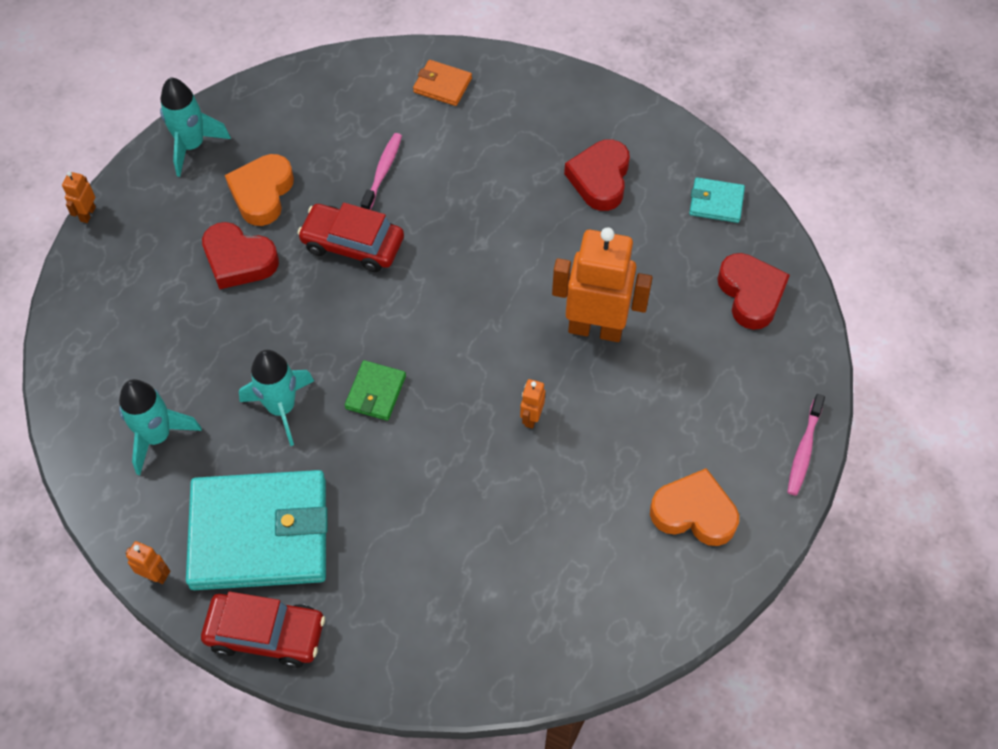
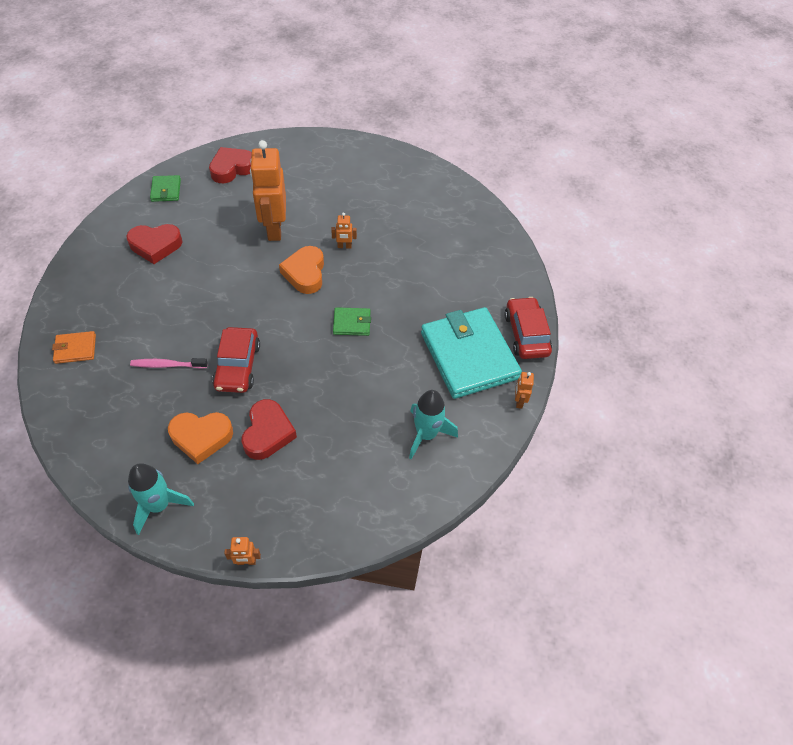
camera: 110 degrees left, 5 degrees down
(281, 408) = (380, 370): turquoise rocket -> none
(442, 85) = (75, 349): orange wallet -> orange wallet turned 75 degrees clockwise
(694, 513) = (378, 174): orange heart -> orange heart (305, 273)
(716, 202) = (166, 190): turquoise wallet -> green wallet
(804, 450) = (326, 139): pink toothbrush -> none

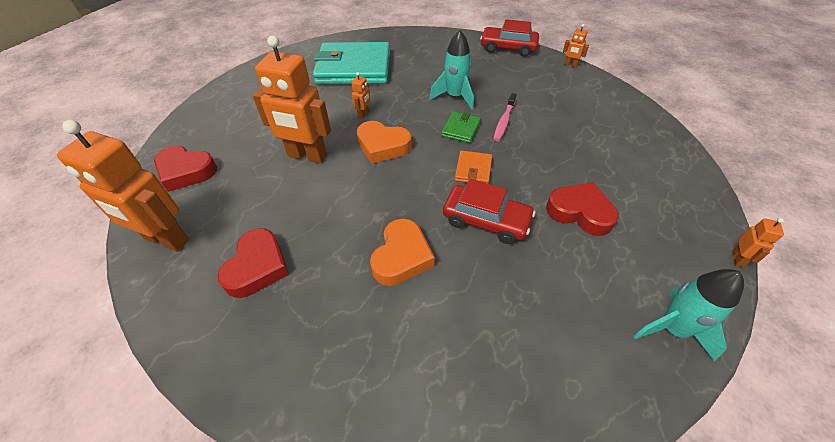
camera: 65 degrees left, 5 degrees down
(75, 349) = (396, 399): orange wallet -> orange wallet (473, 170)
(166, 190) = (166, 240): green wallet -> orange robot
(167, 365) = (464, 286): pink toothbrush -> pink toothbrush (504, 121)
(201, 437) = (578, 270): orange heart -> orange heart (401, 257)
(232, 168) = (186, 171): red heart -> red heart turned 60 degrees counterclockwise
(426, 434) = (595, 114): turquoise rocket -> turquoise rocket (455, 97)
(469, 355) = (520, 76): turquoise wallet -> turquoise wallet (353, 68)

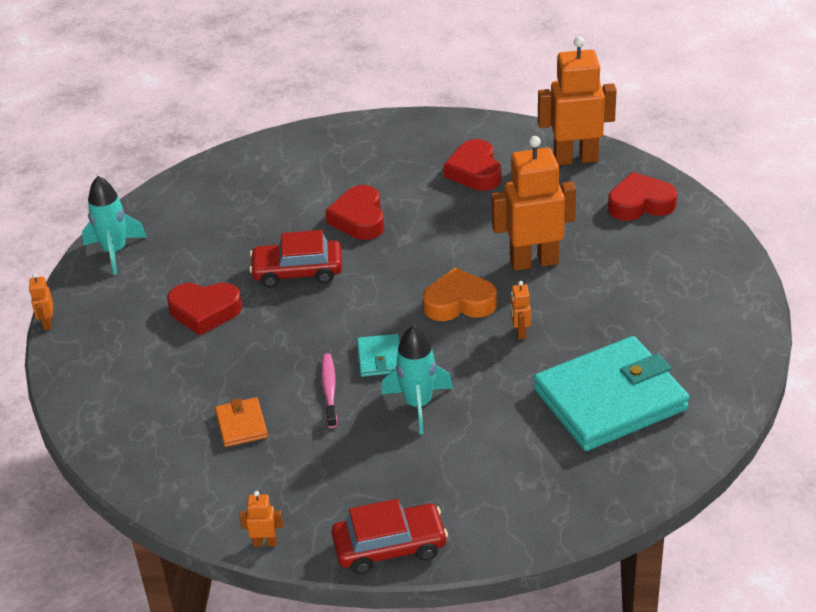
camera: 155 degrees right, 10 degrees down
(401, 257) = (359, 219): orange heart -> red heart
(461, 129) = (380, 358): green wallet -> turquoise wallet
(473, 170) = (336, 314): orange wallet -> orange wallet (241, 425)

